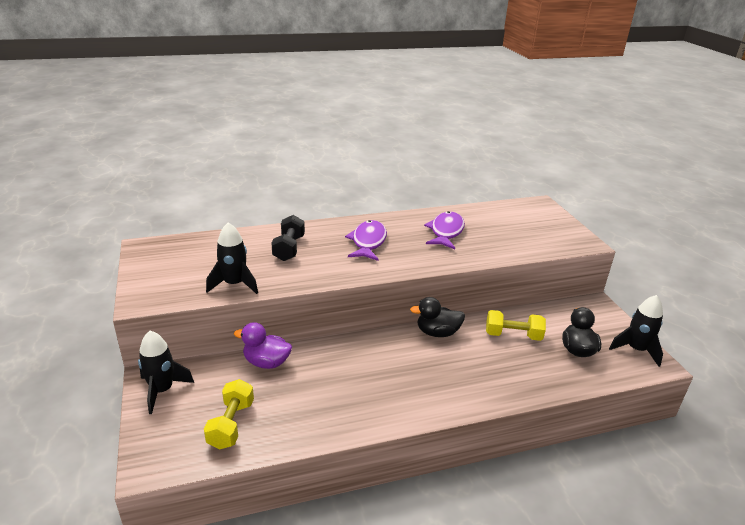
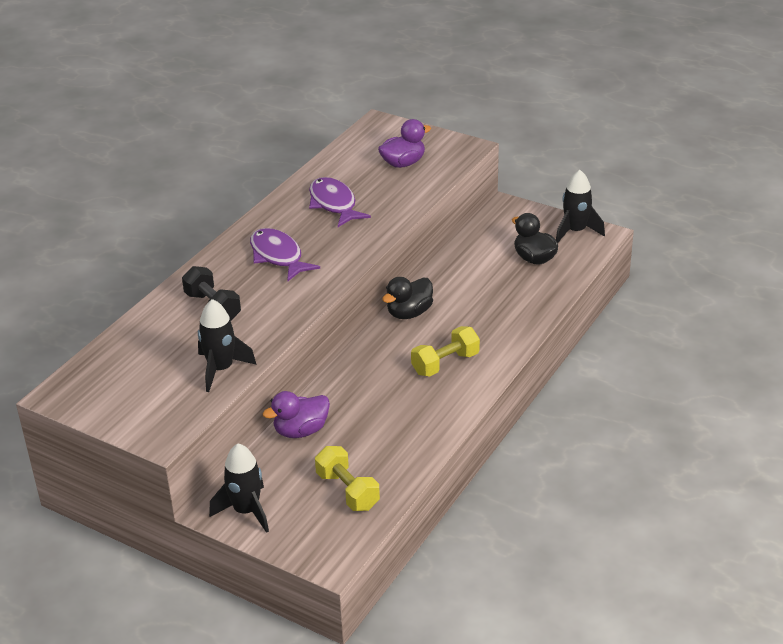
camera: 40 degrees left, 5 degrees up
(513, 335) = (472, 277): yellow dumbbell -> yellow dumbbell (445, 364)
(525, 231) = (403, 163): none -> purple duck

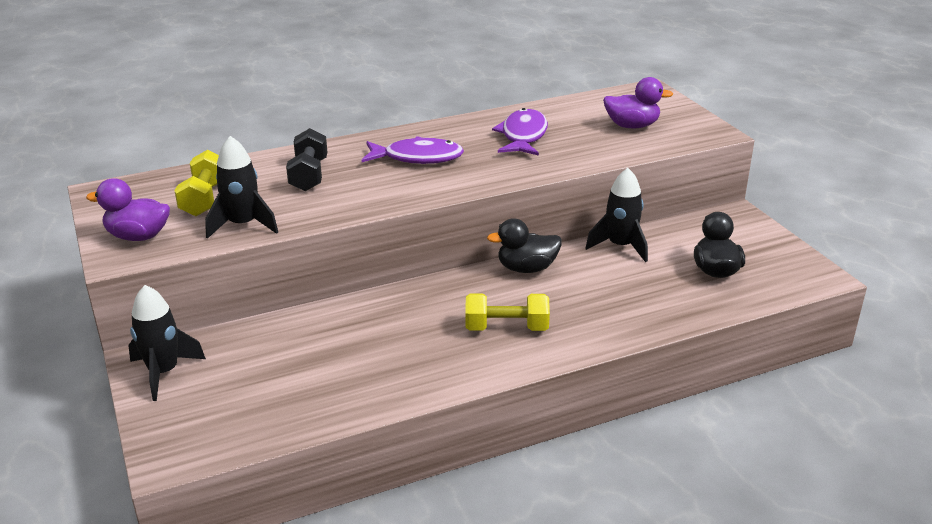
camera: 35 degrees right, 5 degrees down
(278, 256) = (418, 158): purple fish -> purple fish turned 90 degrees clockwise
(301, 431) = (300, 326): purple duck -> purple duck (138, 236)
(347, 491) = (268, 401): yellow dumbbell -> yellow dumbbell (204, 199)
(575, 231) = (792, 263): black rocket -> black rocket (620, 246)

